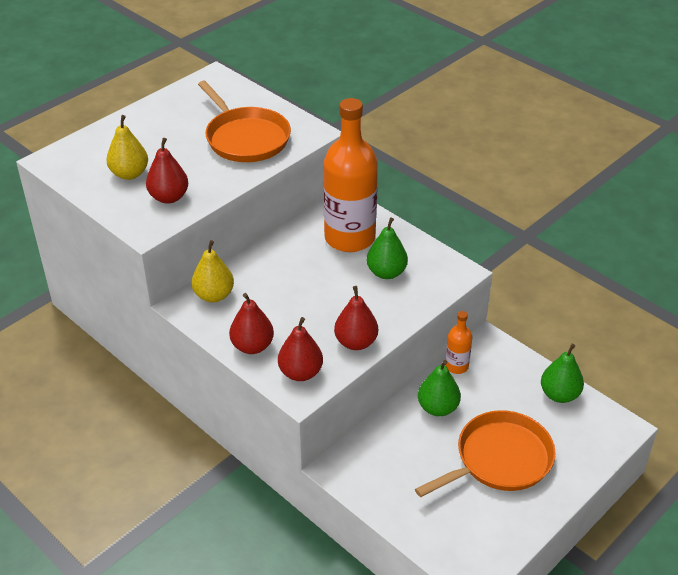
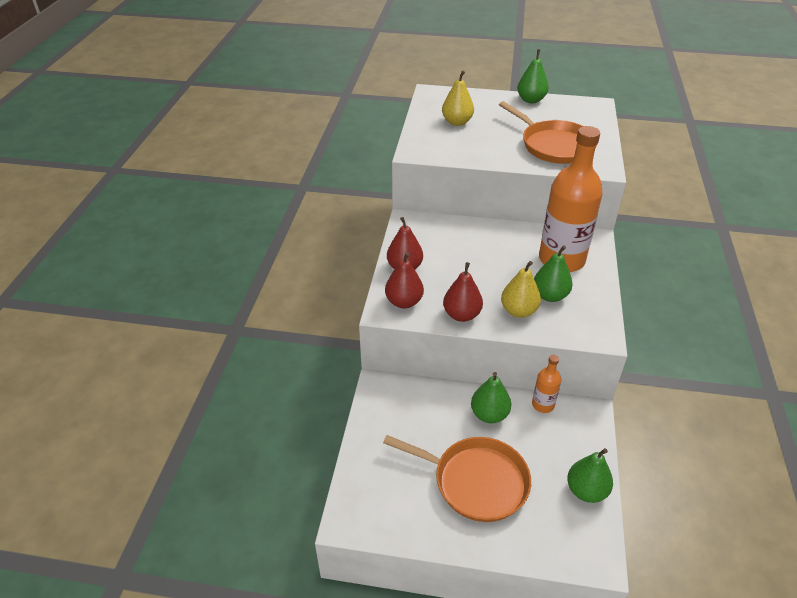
camera: 55 degrees right, 0 degrees up
(154, 107) = (531, 100): none -> green pear
(169, 197) = (455, 146): red pear -> none
(214, 295) = (431, 228): yellow pear -> yellow pear (518, 311)
(246, 138) = (554, 145): orange pan -> orange pan turned 60 degrees counterclockwise

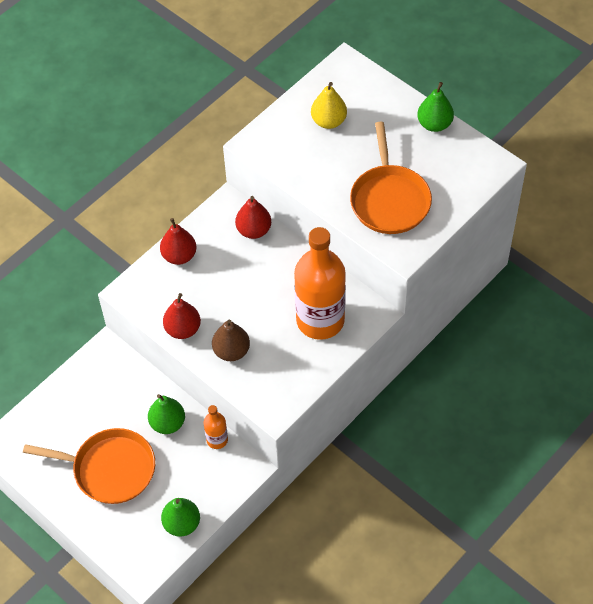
camera: 35 degrees right, 15 degrees up
(404, 302) = (149, 291): red pear -> red pear (254, 230)
(476, 481) = (110, 469): orange pan -> orange pan turned 45 degrees counterclockwise
(518, 311) = (231, 351): yellow pear -> brown pear
(550, 296) = (272, 351): green pear -> none

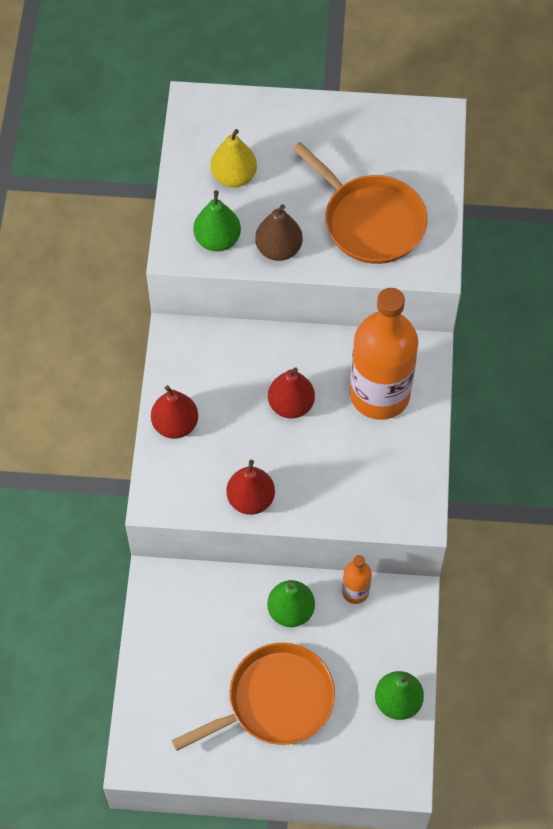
camera: 40 degrees left, 5 degrees up
(231, 351) = (321, 487): brown pear -> brown pear (278, 249)
(254, 230) = (228, 346): red pear -> red pear (291, 405)
(434, 124) = (343, 113): green pear -> green pear (217, 240)

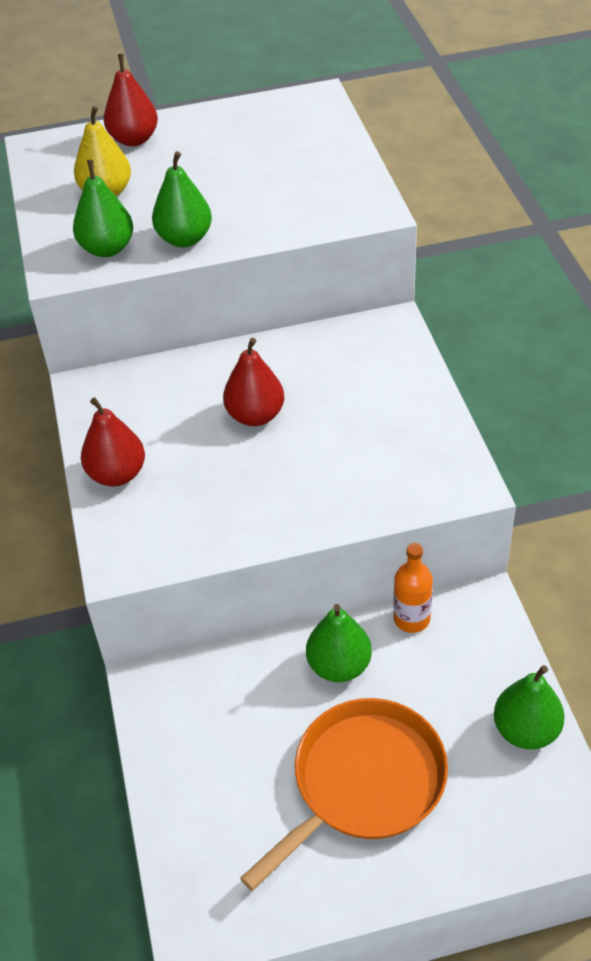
camera: 15 degrees left, 15 degrees down
(251, 499) = (244, 526): red pear -> red pear (134, 139)
(278, 249) = (185, 239): brown pear -> green pear
(370, 221) = (282, 191): orange pan -> none
(379, 394) = (358, 377): orange bottle -> none

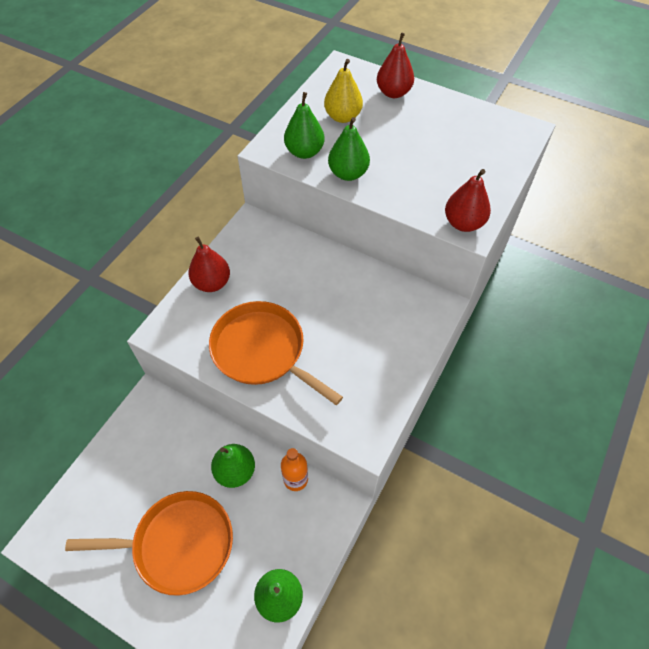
camera: 40 degrees right, 10 degrees up
(255, 416) = (308, 303): red pear -> red pear (463, 223)
(262, 493) = (262, 351): none -> orange pan

